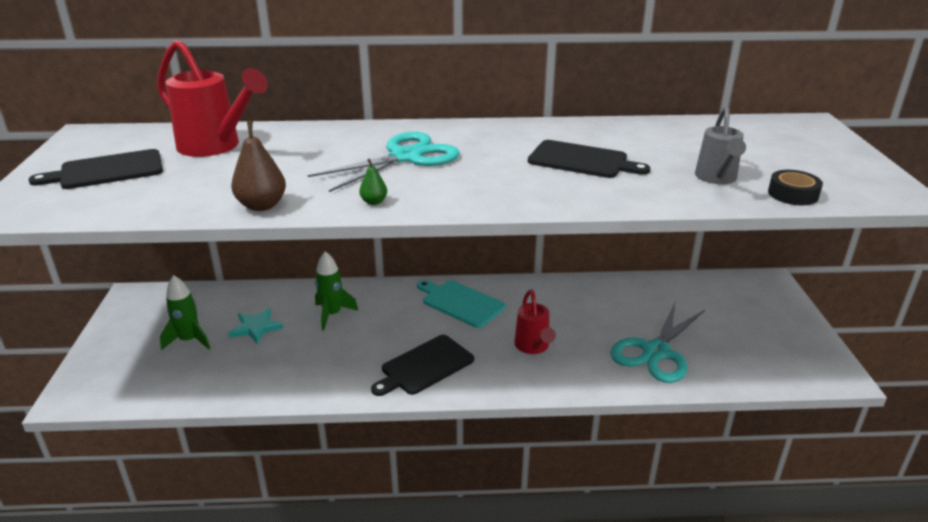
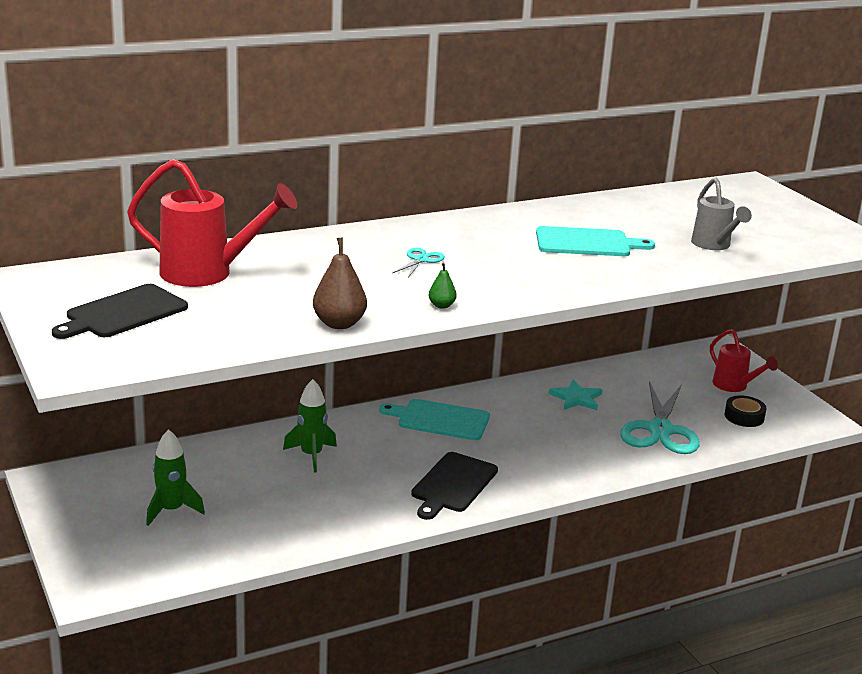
camera: 25 degrees left, 5 degrees down
(256, 327) = (237, 484): turquoise star -> turquoise star (576, 398)
(405, 157) = (421, 260): turquoise scissors -> turquoise scissors, size x0.45
(533, 347) = (545, 447): red watering can -> red watering can (734, 386)
(582, 160) = (587, 243): black cutting board -> turquoise cutting board
(793, 194) = (782, 251): black tape -> black tape (744, 416)

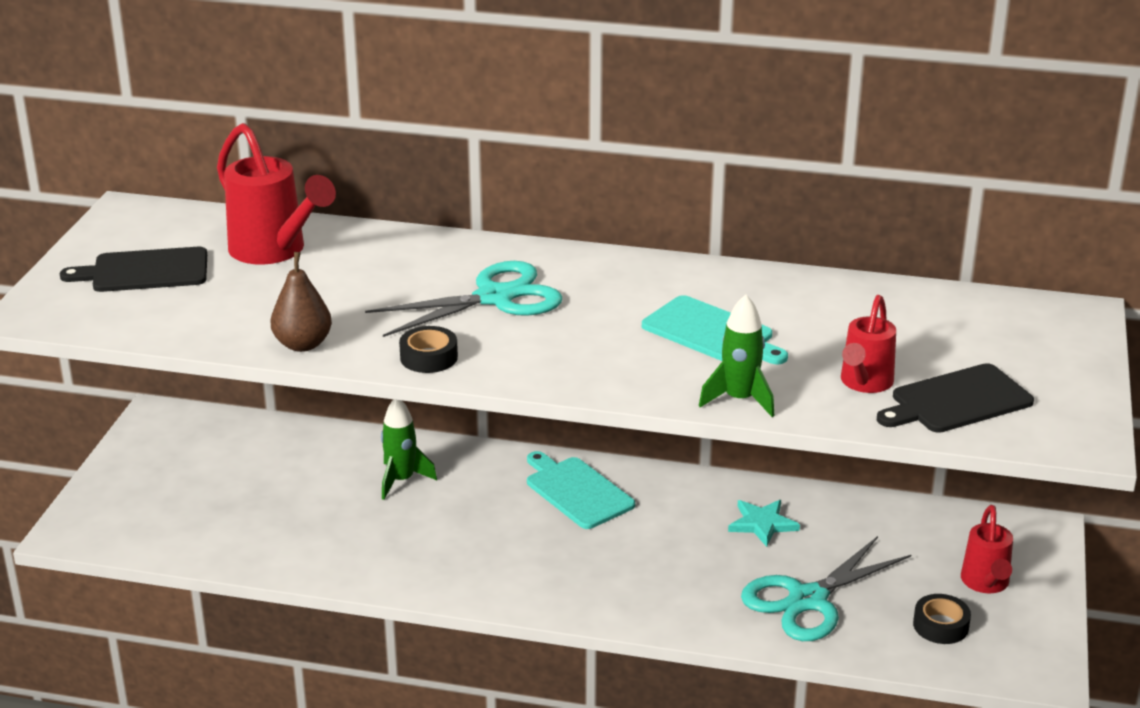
camera: 40 degrees right, 5 degrees up
(171, 510) = (216, 486): green rocket -> green rocket (739, 400)
(421, 260) = (495, 298): turquoise scissors -> turquoise scissors, size x2.25
(441, 306) = (429, 357): green pear -> black tape
(453, 484) = (494, 567): black cutting board -> black cutting board (957, 401)
(713, 245) = (864, 383): grey watering can -> red watering can

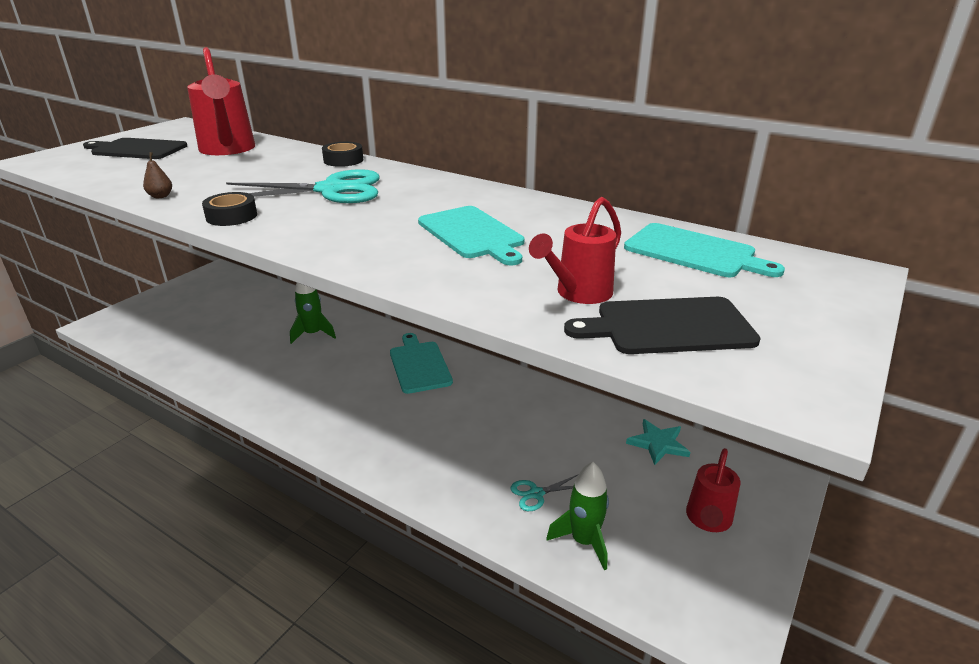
camera: 20 degrees right, 0 degrees up
(303, 344) = (160, 196): brown pear -> brown pear, size x0.54
(739, 400) = (442, 286): green rocket -> green rocket (584, 541)
(762, 524) = (538, 419): turquoise star -> turquoise star (658, 443)
(808, 600) = (536, 493): turquoise scissors -> turquoise scissors, size x0.45
(936, 315) = (694, 252): none -> turquoise cutting board
(940, 626) = (645, 552): black tape -> black tape (343, 160)

